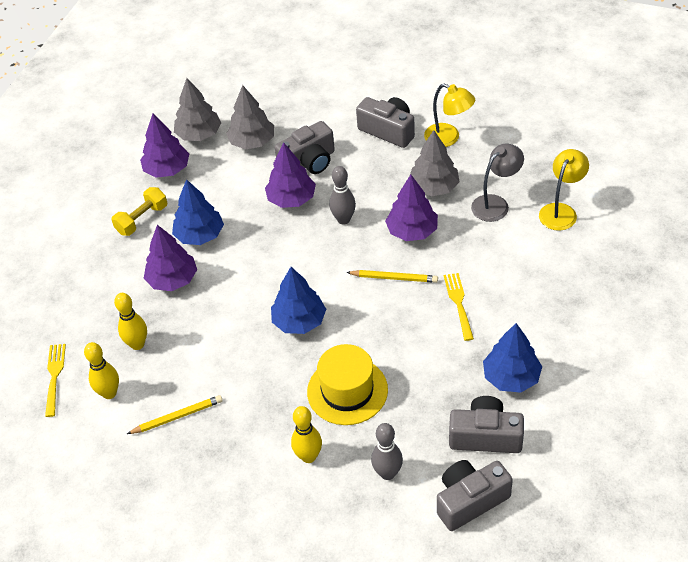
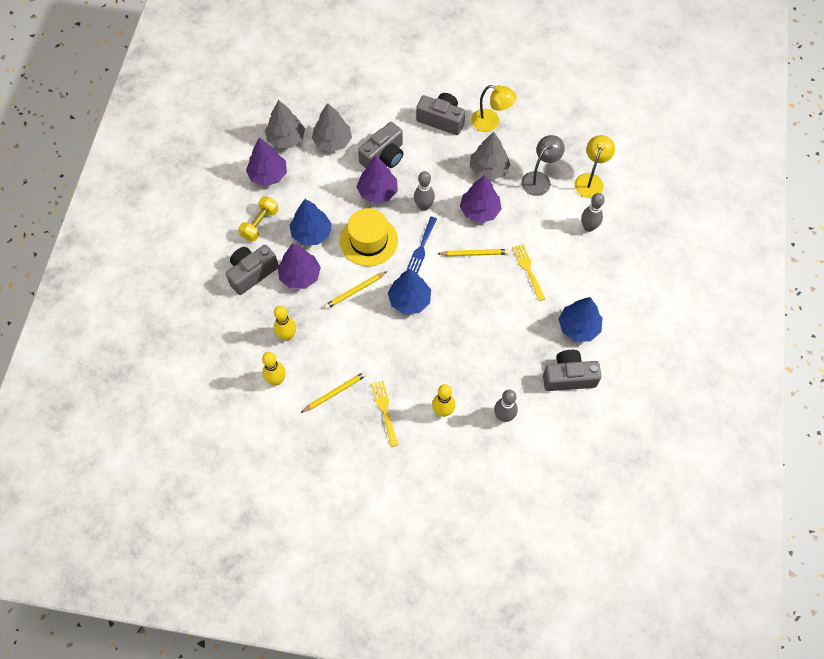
camera: 15 degrees left, 15 degrees up
(54, 376) = (228, 371): yellow fork -> yellow fork (384, 410)
(234, 304) = (354, 291): none -> yellow pencil
(330, 263) = (422, 247): none -> blue fork
(347, 391) = (459, 354): yellow hat -> yellow hat (369, 241)
(470, 500) = (567, 429): grey camera -> grey camera (252, 273)
(548, 263) = (588, 227): none -> grey bowling pin

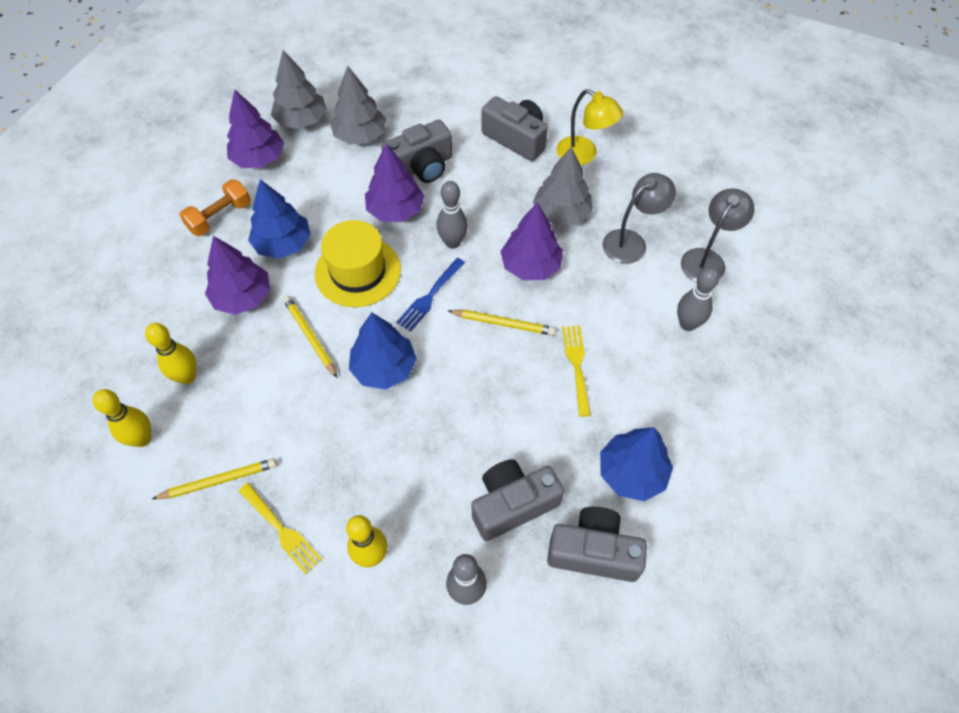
camera: 15 degrees right, 5 degrees down
(252, 273) = (179, 278): grey camera -> grey camera (512, 504)
(260, 224) = (220, 217): yellow dumbbell -> orange dumbbell
(354, 291) = (310, 336): yellow pencil -> yellow pencil turned 75 degrees clockwise
(384, 410) = (281, 530): yellow fork -> yellow fork turned 135 degrees clockwise
(590, 180) = (707, 259): yellow lamp -> grey lamp

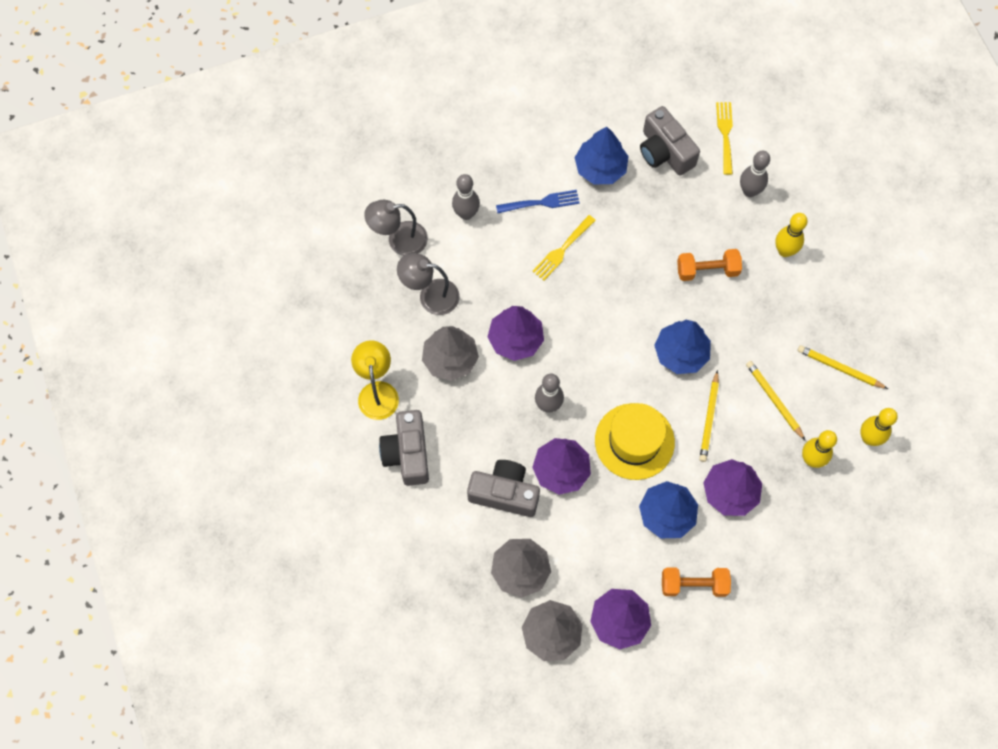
camera: 135 degrees left, 10 degrees up
(281, 530) = (824, 307): yellow fork -> yellow fork (725, 134)
(429, 296) = (604, 377): blue fork -> blue fork (541, 202)
(430, 463) = (707, 270): none -> orange dumbbell
(503, 323) = (577, 316): yellow pencil -> yellow pencil (774, 400)
(512, 504) = (683, 209): grey camera -> none

